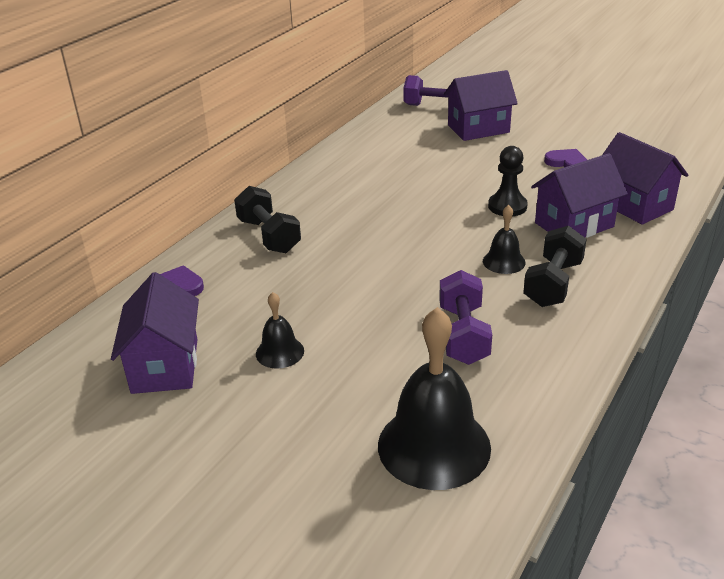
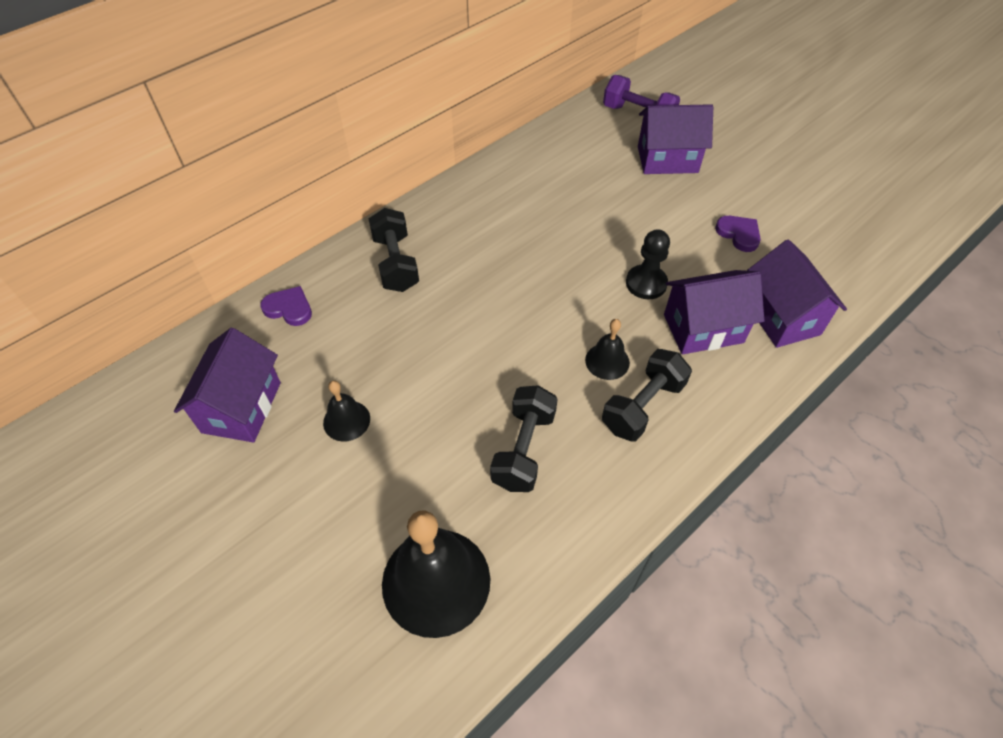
camera: 15 degrees right, 20 degrees up
(463, 335) = (524, 449): purple dumbbell -> black dumbbell

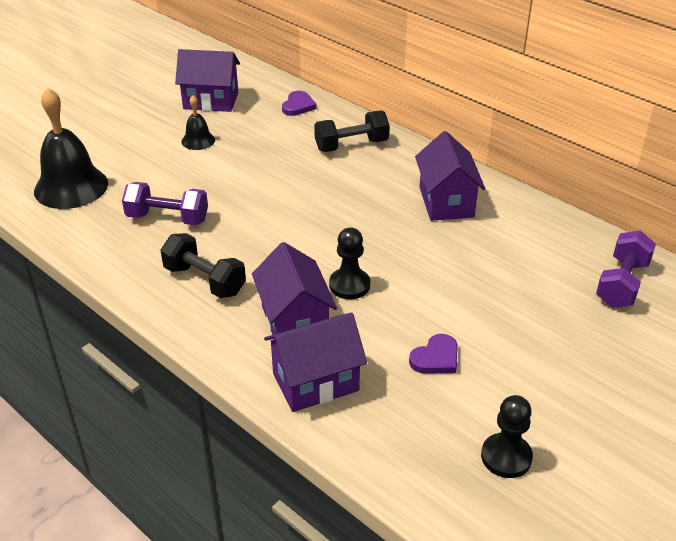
camera: 85 degrees right, 15 degrees down
(524, 449) = (167, 218): black dumbbell -> purple dumbbell
(607, 361) = (253, 260): black bell -> none
(667, 159) = (548, 306): purple house -> purple house (446, 202)
(837, 209) = (506, 457): none -> black pawn

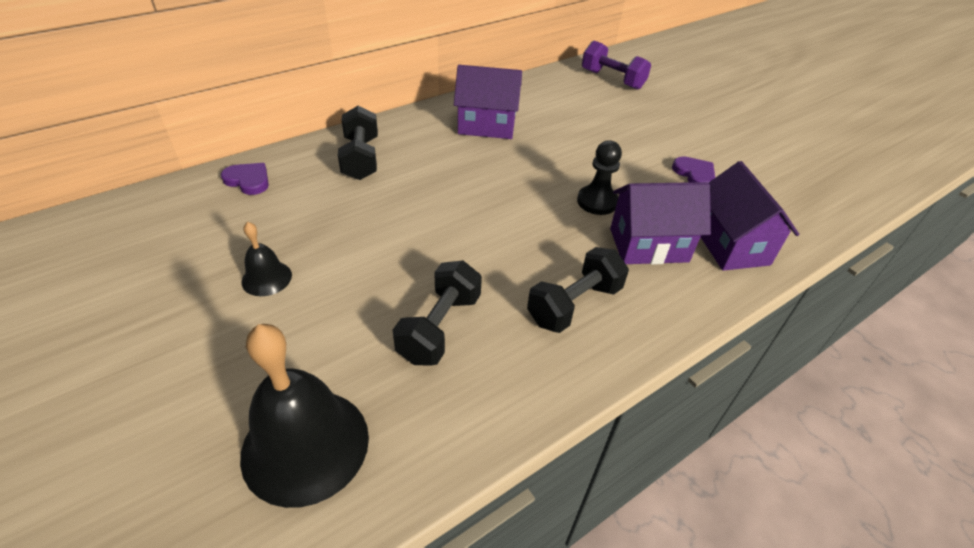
camera: 80 degrees left, 5 degrees up
(167, 218) = (439, 327): purple dumbbell -> black dumbbell
(211, 101) = (168, 253): purple house -> none
(506, 457) = (794, 166): black pawn -> none

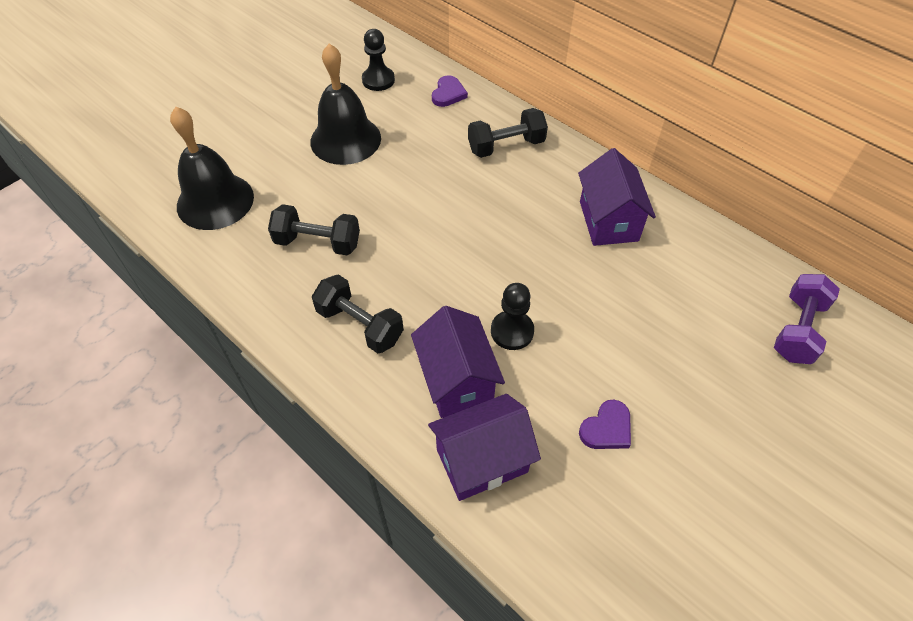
camera: 80 degrees right, 10 degrees up
(172, 232) = (378, 80): none -> black pawn
(266, 278) = (345, 139): black bell -> black bell, size x2.02

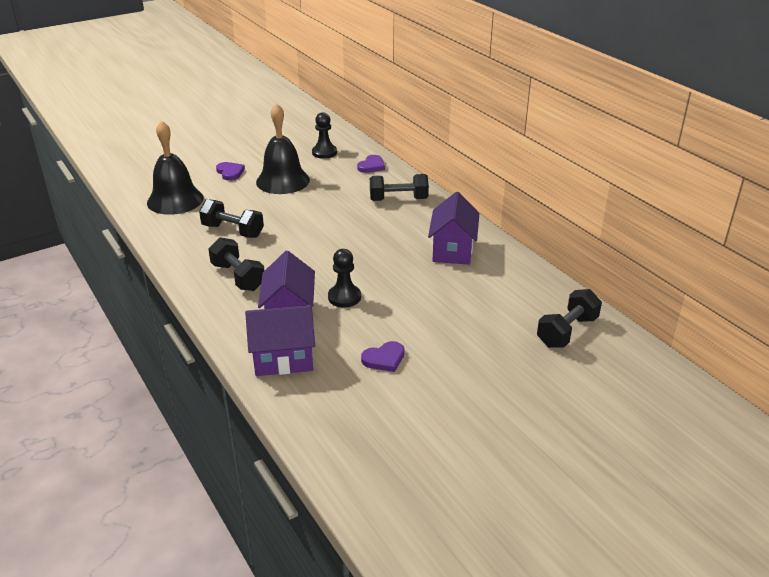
camera: 15 degrees right, 20 degrees down
(269, 137) = (230, 172): none -> purple heart
(797, 330) = (567, 332): purple dumbbell -> black dumbbell

